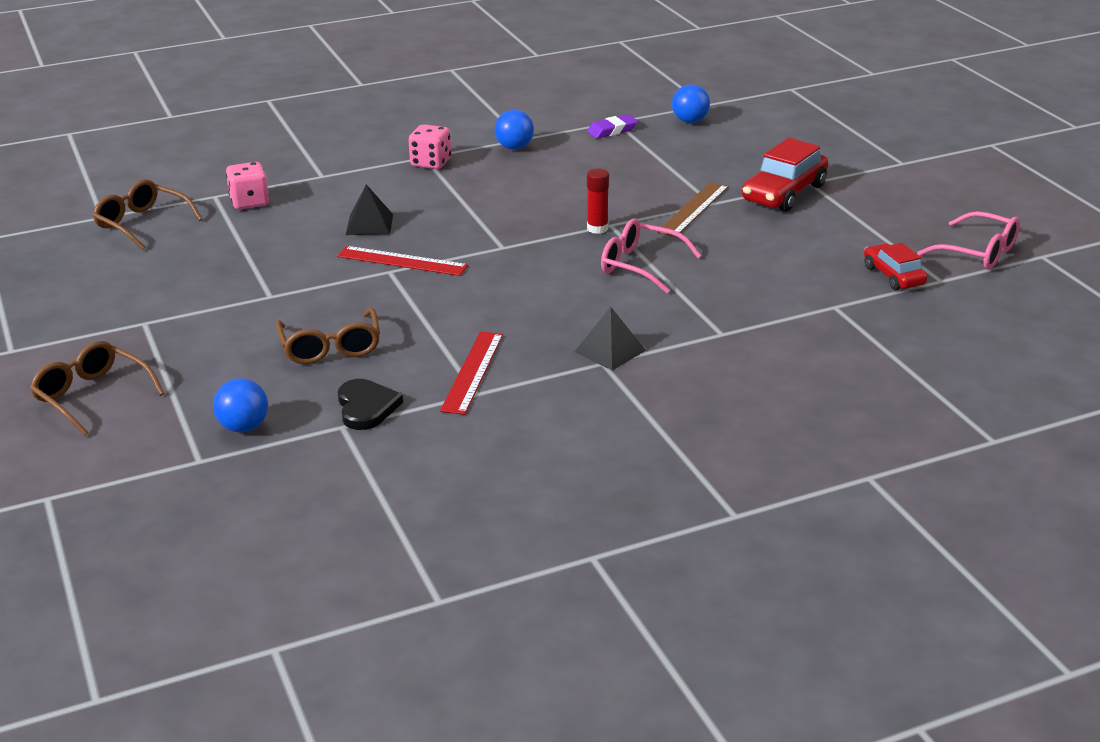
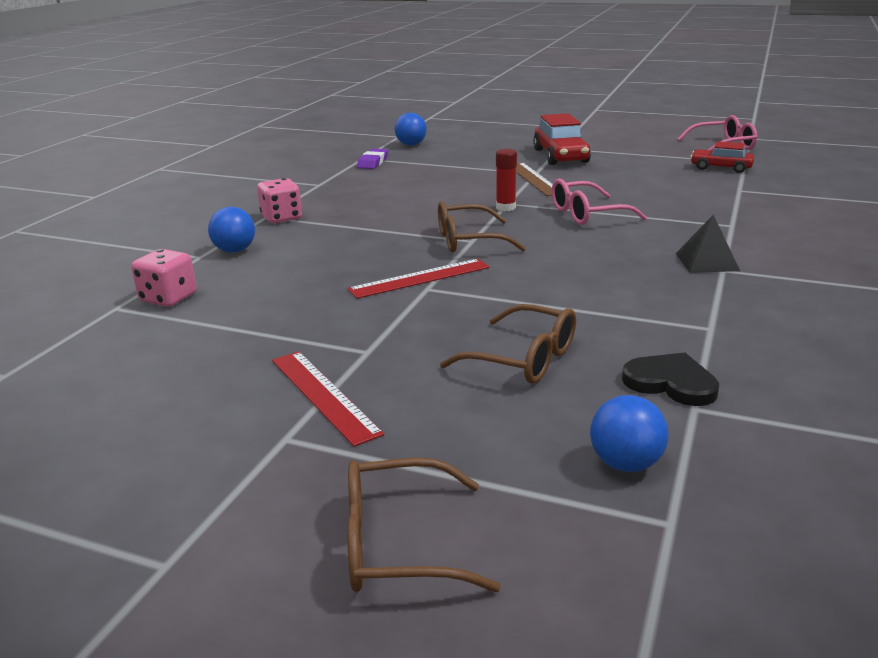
camera: 45 degrees left, 5 degrees down
(142, 223) = (75, 360): brown glasses -> brown glasses (468, 241)
(369, 224) = (328, 268): black pyramid -> none
(472, 372) = (668, 317): red ruler -> red ruler (323, 395)
(514, 147) = (326, 190): blue ball -> blue ball (235, 251)

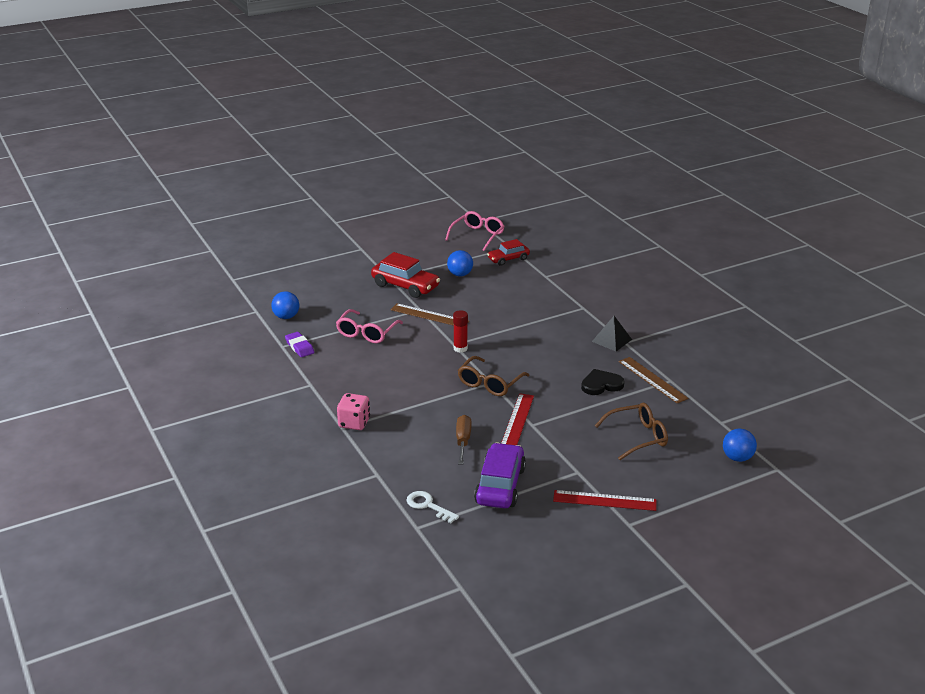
camera: 50 degrees left, 5 degrees up
(168, 298) = (428, 506): pink dice -> white key
(235, 251) = (386, 460): blue ball -> blue ball (460, 274)
(263, 318) = (500, 485): none -> purple car
(328, 269) = (463, 441): none -> brown screwdriver
(397, 544) = (729, 528): brown glasses -> none
(587, 214) = (509, 333): pink glasses -> pink glasses (366, 333)
(671, 383) = (699, 416): black heart -> black heart (601, 384)
(682, 316) = (652, 380): none -> brown ruler

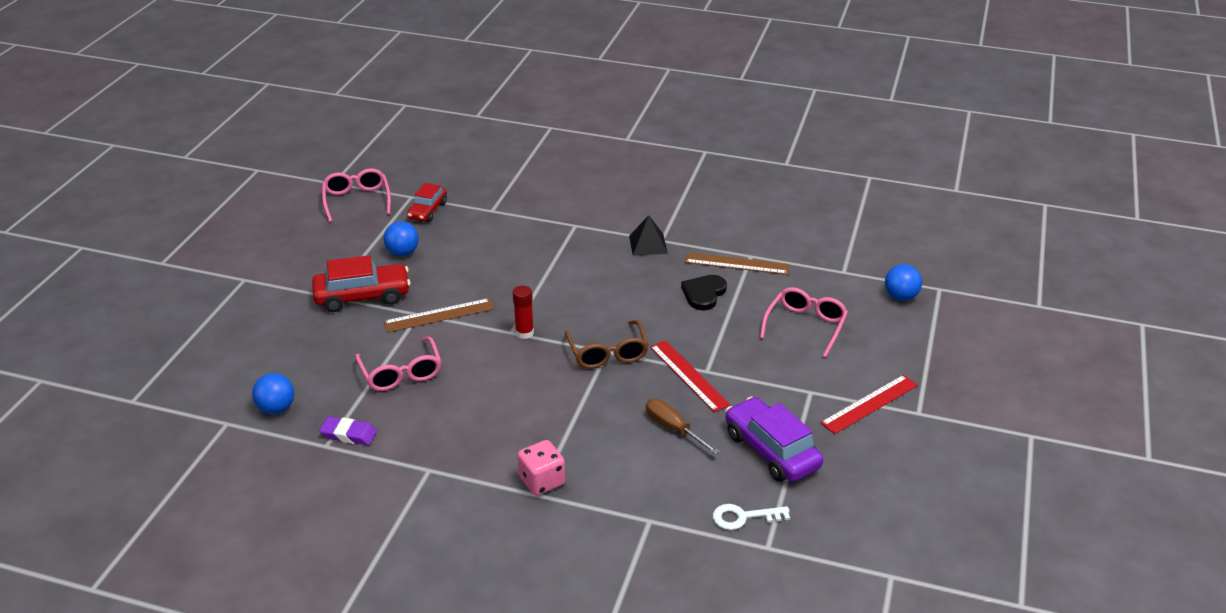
camera: 45 degrees left, 5 degrees up
(638, 437) = (805, 326): brown glasses -> pink glasses

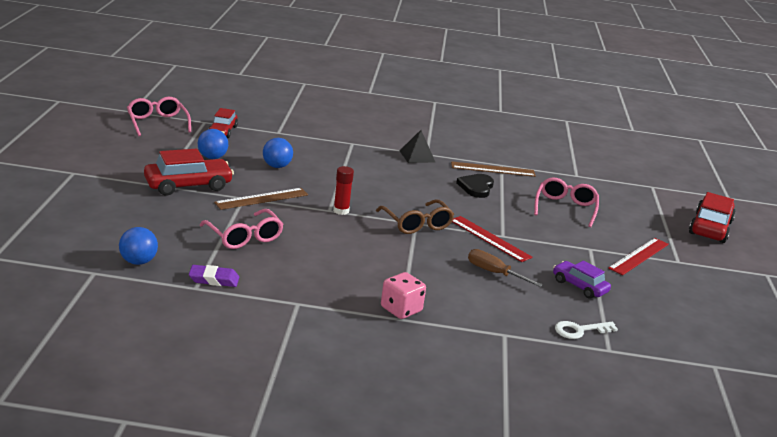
camera: 15 degrees left, 10 degrees down
(771, 450) = (579, 286): purple car -> purple car, size x0.63
(900, 297) = (626, 191): blue ball -> blue ball (277, 166)
(988, 357) = (710, 228): none -> red car

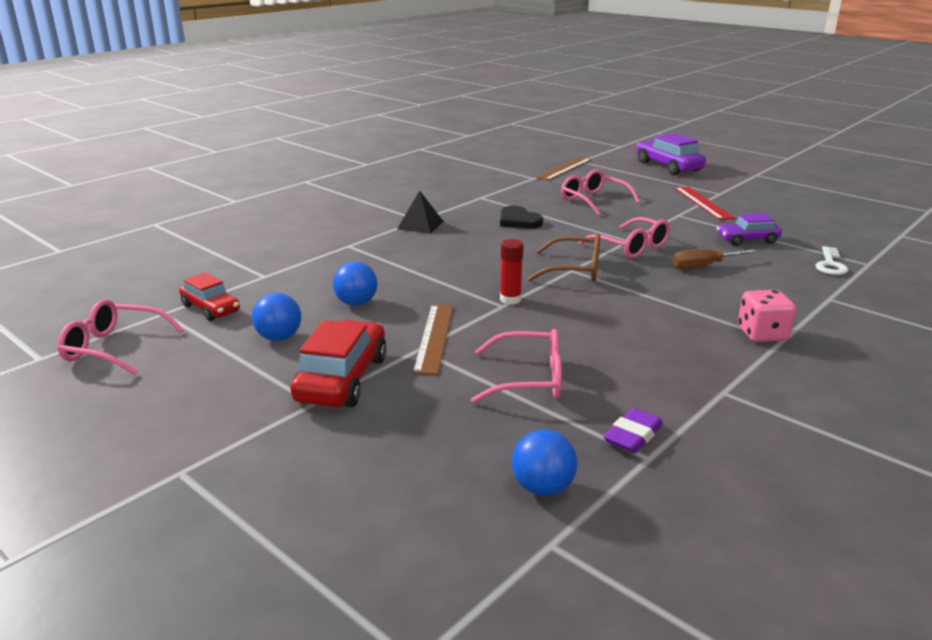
camera: 50 degrees left, 0 degrees up
(489, 238) = (631, 247): red ruler -> pink glasses
(493, 169) = (487, 203): brown ruler -> brown ruler (564, 168)
(710, 228) = (668, 166): red car -> purple car

